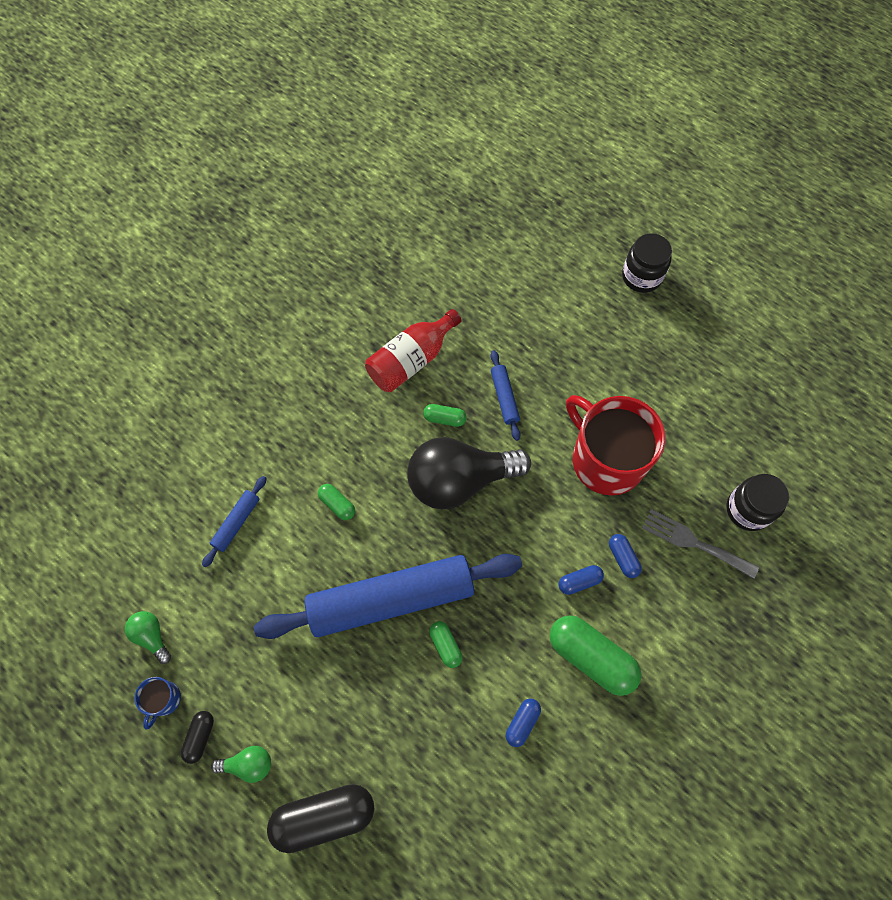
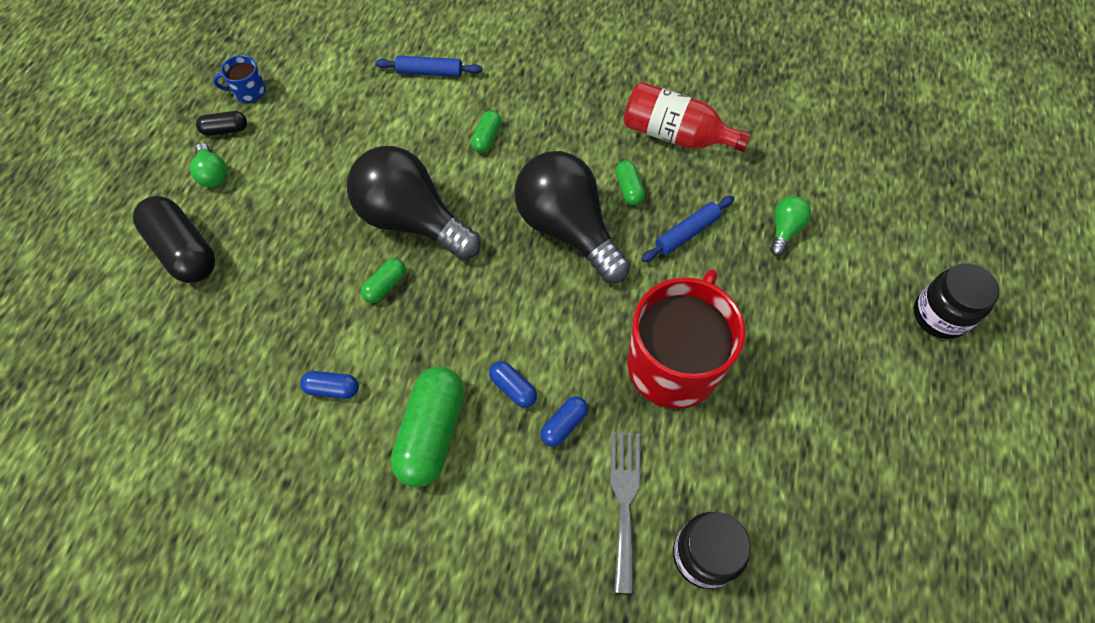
camera: 65 degrees right, 5 degrees down
(152, 636) = (300, 60): green light bulb -> green light bulb (784, 230)
(391, 599) = (412, 220): blue rolling pin -> black light bulb

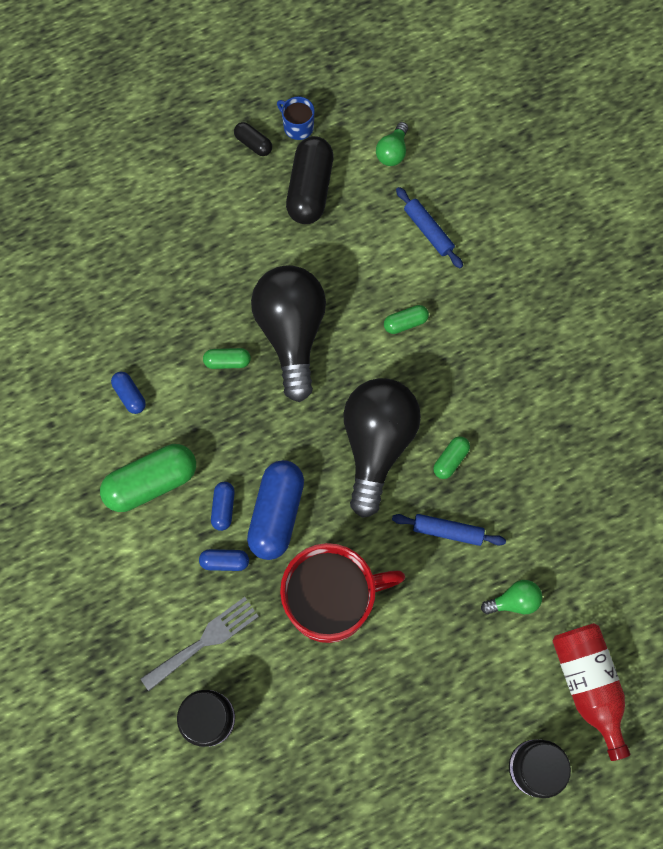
camera: 50 degrees right, 10 degrees up
(184, 250) = (144, 212): black capsule -> black capsule (310, 189)
(213, 174) = (213, 172): green light bulb -> green light bulb (392, 152)
(558, 348) = (276, 513): none -> blue capsule
(675, 135) = (533, 456): red bottle -> red bottle (587, 684)

